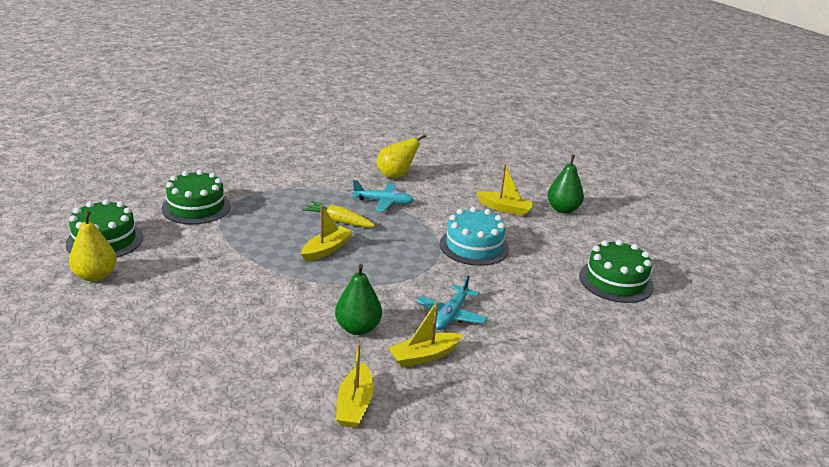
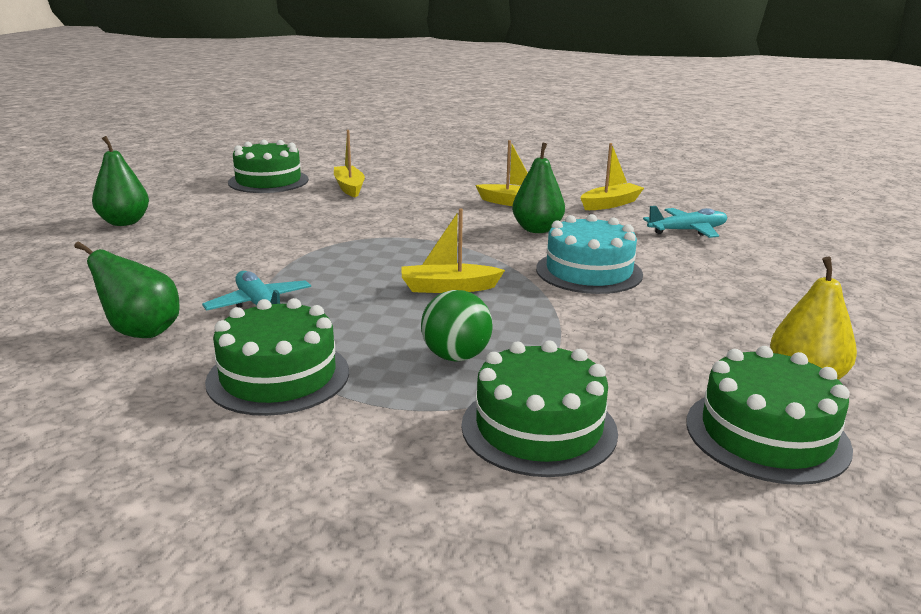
camera: 130 degrees left, 5 degrees down
(264, 218) = (456, 356): none -> green ball
(314, 184) = (278, 376): none -> green cake
(338, 221) = (368, 310): yellow carrot -> none
(396, 176) = (141, 332): yellow pear -> green pear
(451, 315) = (443, 210): turquoise plane -> turquoise plane (688, 231)
(474, 246) = (297, 233): turquoise cake -> turquoise cake (589, 271)
(505, 208) = (166, 244): yellow boat -> yellow boat (349, 187)

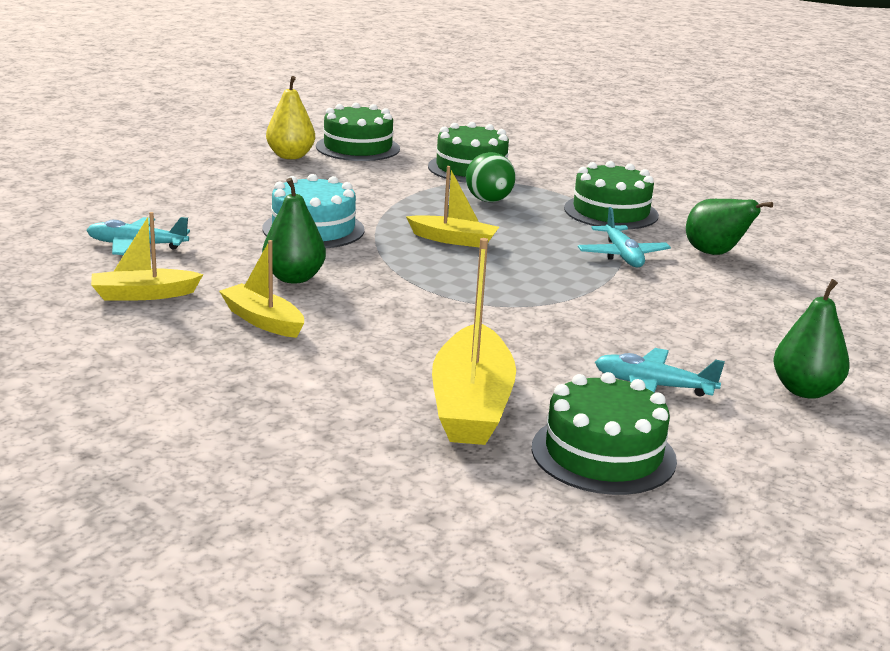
camera: 160 degrees left, 0 degrees up
(237, 209) = (652, 386): none -> turquoise plane
(349, 187) = (471, 404): yellow boat -> yellow boat, size x1.68

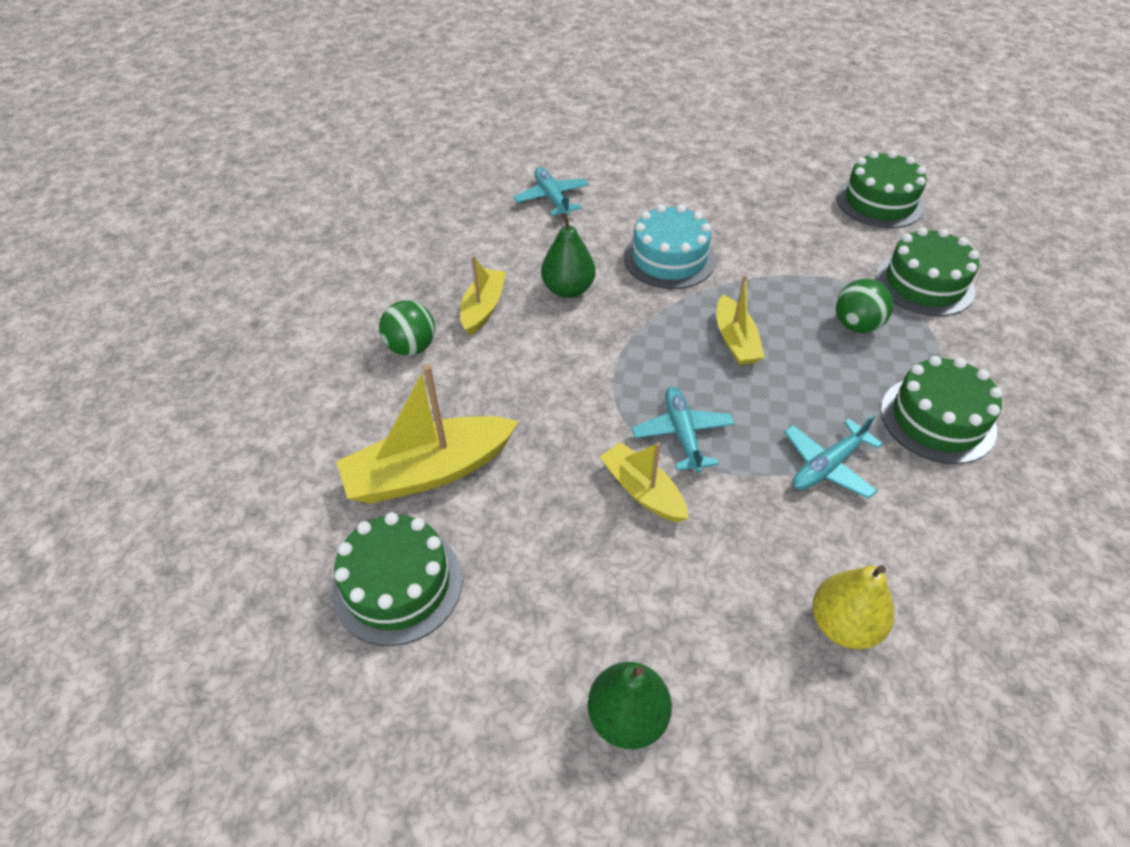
camera: 65 degrees right, 25 degrees up
(144, 294) = (478, 239): yellow boat -> yellow boat (642, 490)
(273, 370) = (411, 347): none -> green ball
(290, 156) = (808, 180): yellow pear -> yellow pear (843, 625)
(652, 386) = (545, 582): turquoise plane -> turquoise plane (682, 434)
(715, 254) = (920, 542): green pear -> none

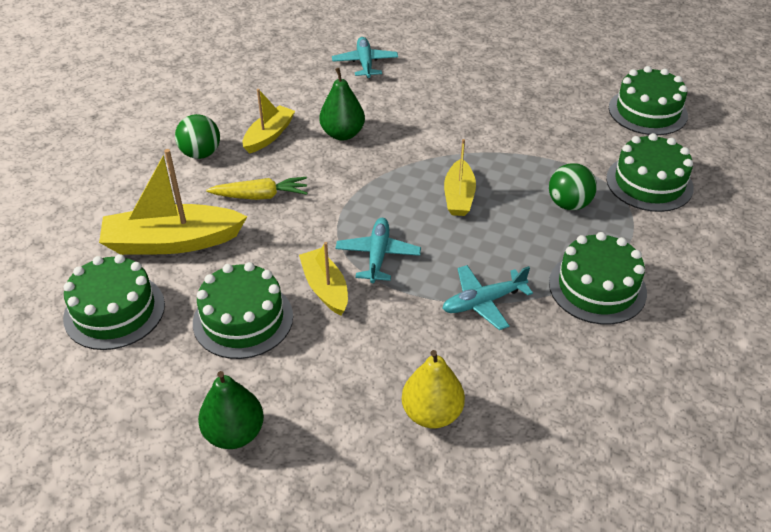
camera: 15 degrees right, 5 degrees down
(509, 387) = (261, 196): none -> yellow carrot
(564, 556) = (243, 319): none -> green cake
(669, 258) = (437, 125): turquoise cake -> none

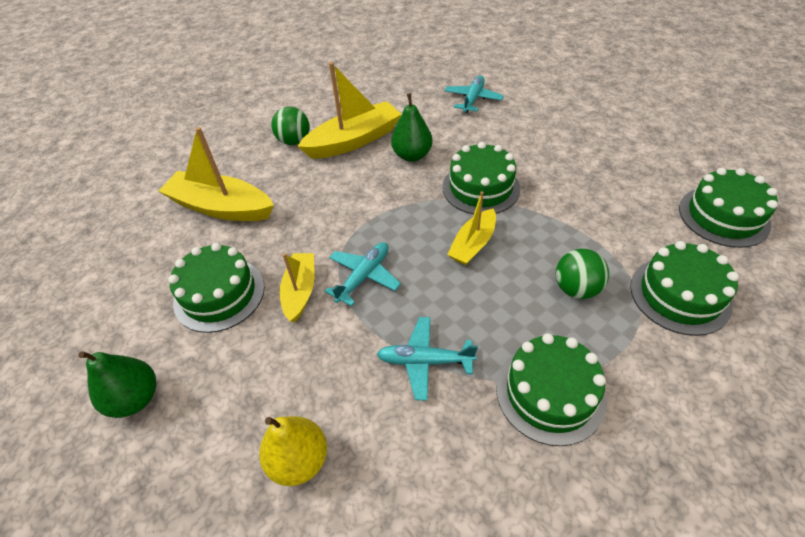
camera: 30 degrees right, 5 degrees up
(114, 311) = (141, 250): green cake -> green cake (481, 187)
(261, 196) = (311, 190): yellow carrot -> none
(269, 135) = (354, 140): yellow boat -> yellow boat, size x1.68

